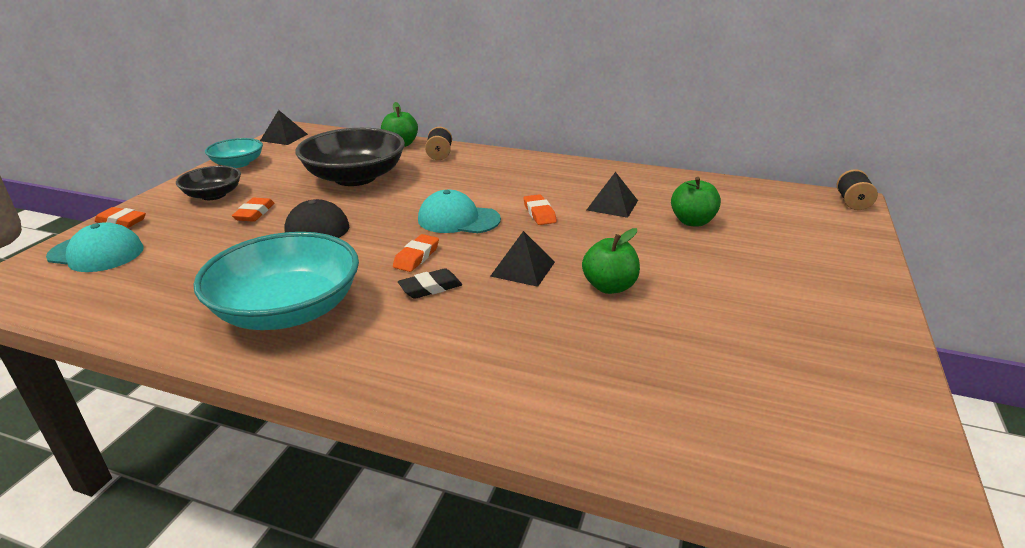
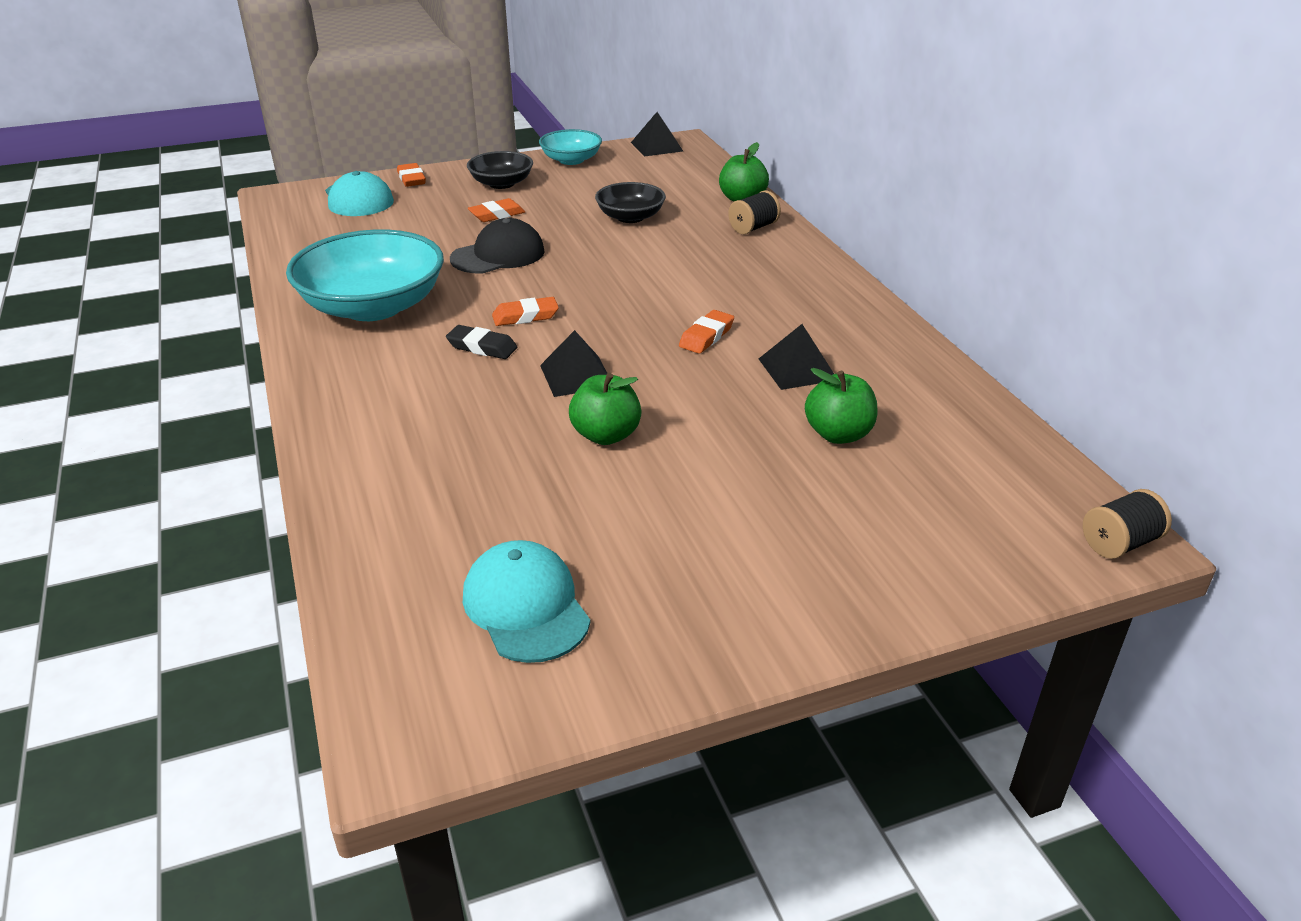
camera: 50 degrees right, 5 degrees up
(355, 177) = (630, 217): black bowl -> black bowl, size x0.54
(458, 219) = (625, 302): turquoise cap -> turquoise cap (526, 606)

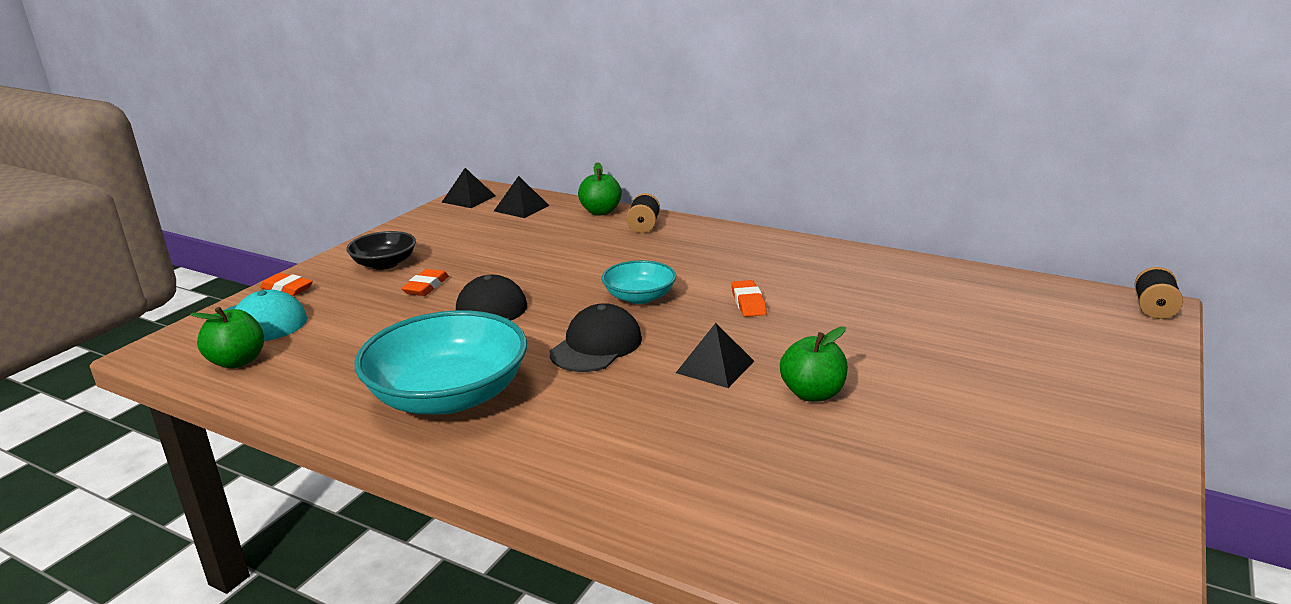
camera: 40 degrees left, 10 degrees down
(482, 347) = (606, 381): black eraser -> none
(525, 316) = (596, 346): orange eraser -> black cap
(526, 606) = (992, 531): turquoise cap -> none
(571, 160) = (414, 228): turquoise bowl -> turquoise bowl (639, 297)
(630, 217) = (542, 250): black bowl -> none
(797, 369) = (839, 297): black pyramid -> black pyramid (521, 208)
(838, 434) = (934, 322): green apple -> green apple (237, 361)

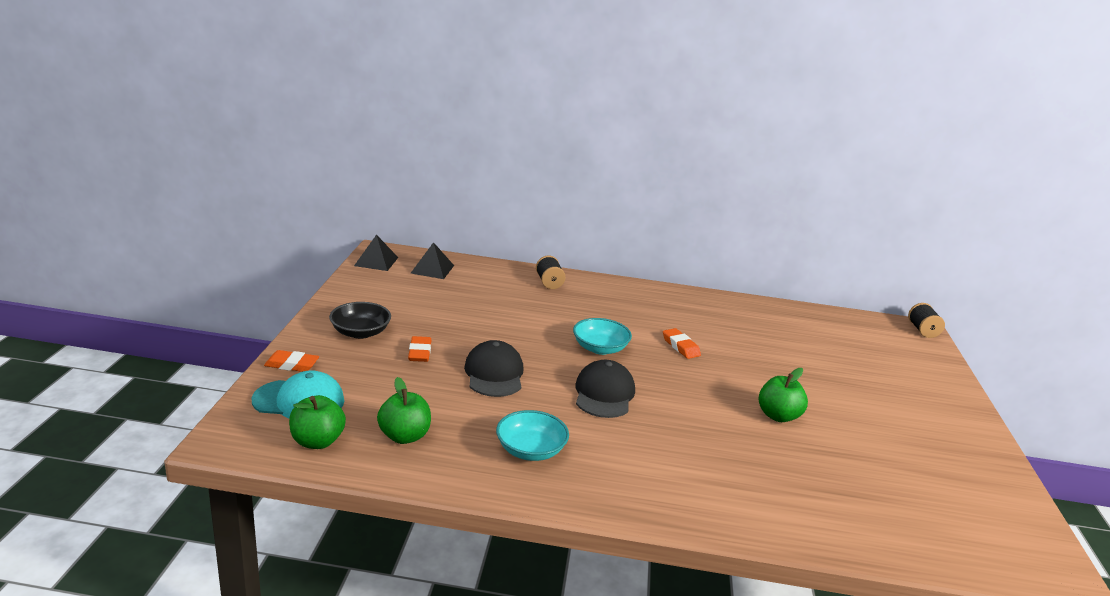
camera: 25 degrees left, 0 degrees up
(449, 396) = (530, 450): turquoise bowl -> turquoise bowl, size x0.54
(601, 212) = (503, 270): green apple -> green apple (404, 436)
(715, 366) = (700, 402): black pyramid -> none

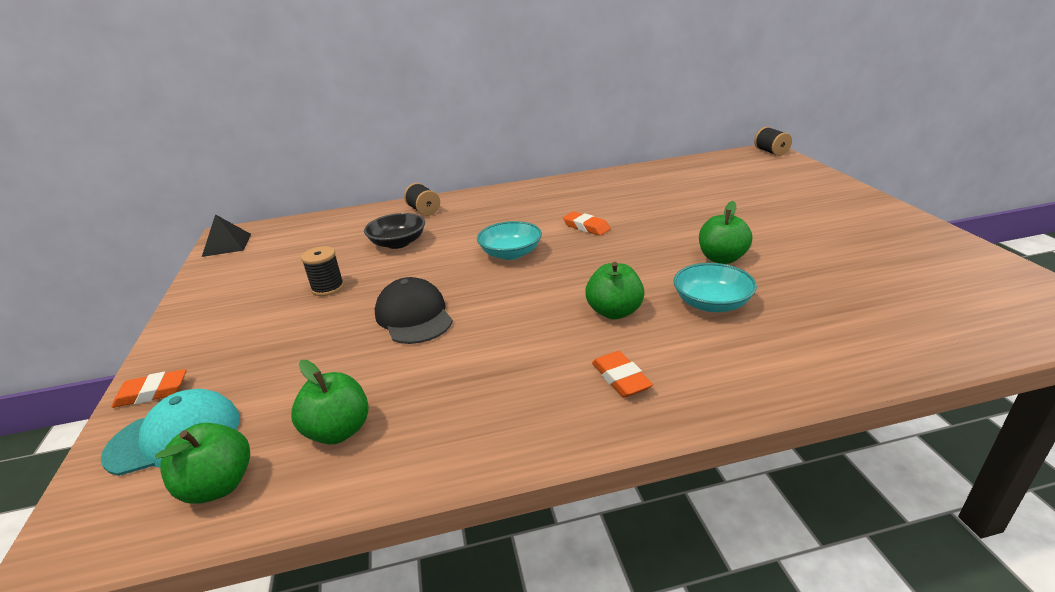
camera: 15 degrees left, 5 degrees up
(360, 332) = (233, 324): black bowl -> black bowl (398, 243)
(419, 352) = (316, 322): orange eraser -> orange eraser (621, 378)
(432, 269) = (294, 234): black pyramid -> none
(439, 327) = (328, 288): none -> black spool
(530, 450) = (503, 388): turquoise bowl -> turquoise bowl (712, 303)
(604, 394) = (544, 296): black cap -> none
(652, 426) = (614, 312): none -> green apple

